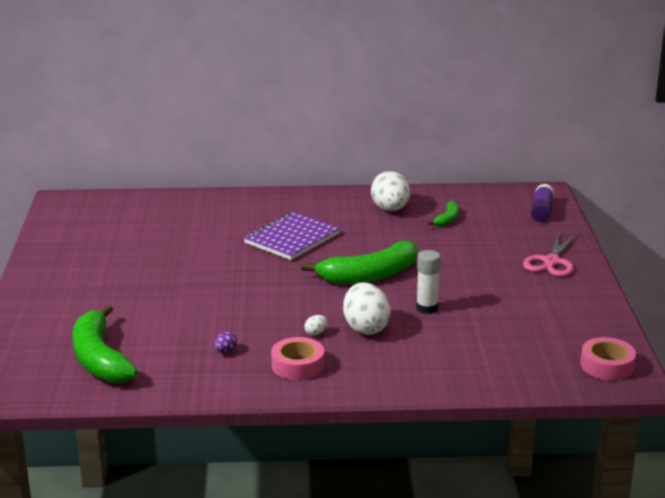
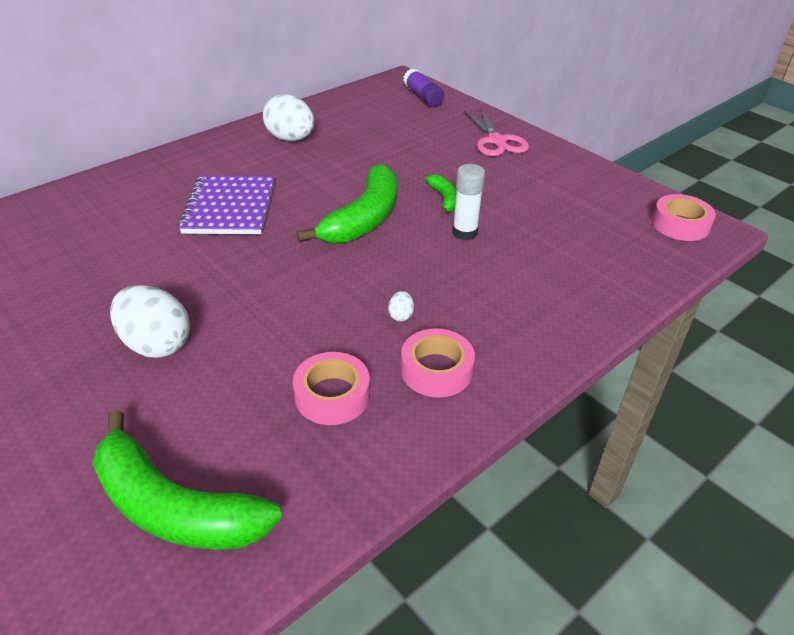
camera: 40 degrees left, 15 degrees up
(225, 351) = (332, 395): purple egg -> pink tape
(365, 328) = (440, 283): white egg -> white egg (156, 344)
(447, 219) = (356, 131): green banana -> green banana (444, 199)

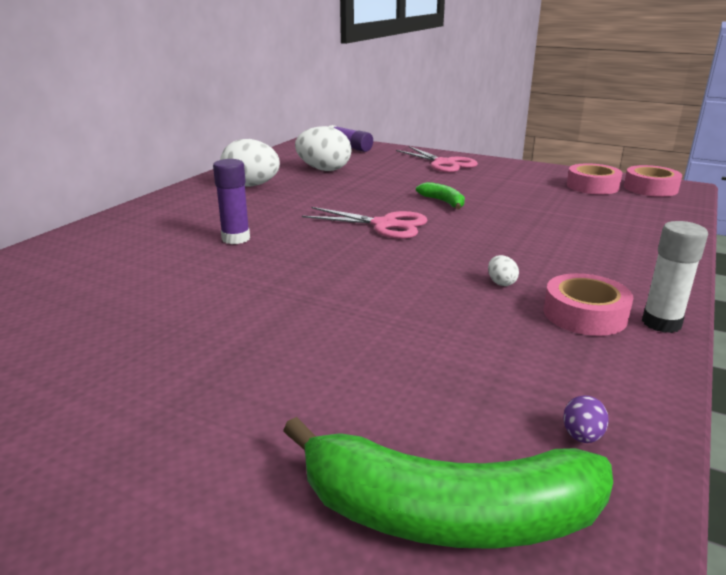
camera: 20 degrees left, 15 degrees down
(156, 344) = (260, 360): white egg -> white egg (324, 169)
(229, 207) = (236, 238): purple notebook -> purple glue stick
(316, 481) = (582, 436): none -> purple egg
(332, 395) = (509, 357): pink tape -> pink tape (592, 186)
(364, 218) = (384, 225): green banana -> pink scissors
(464, 233) = (488, 219): white glue stick -> white glue stick (661, 323)

